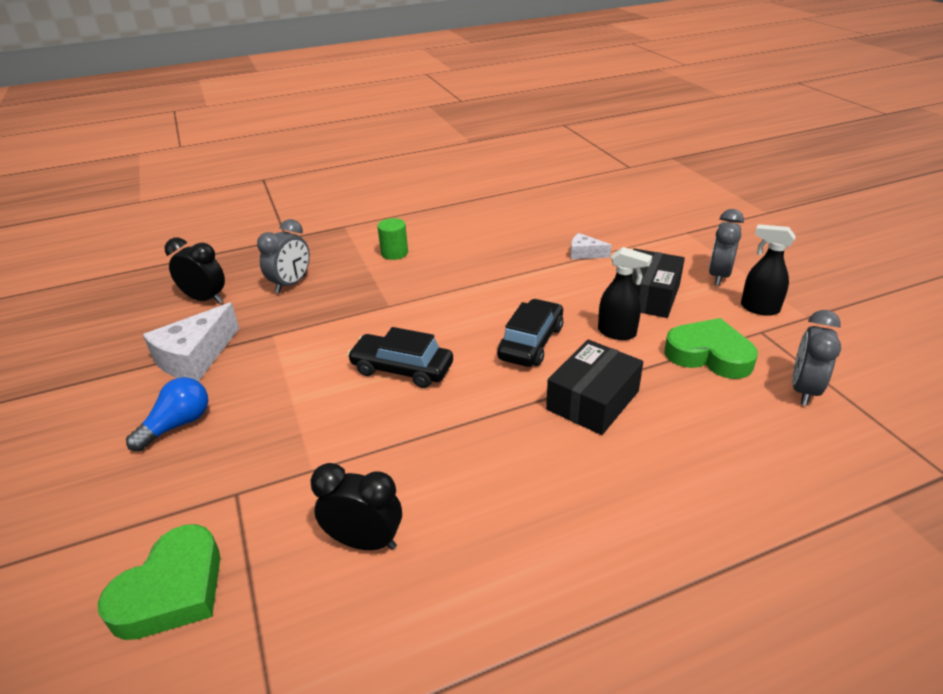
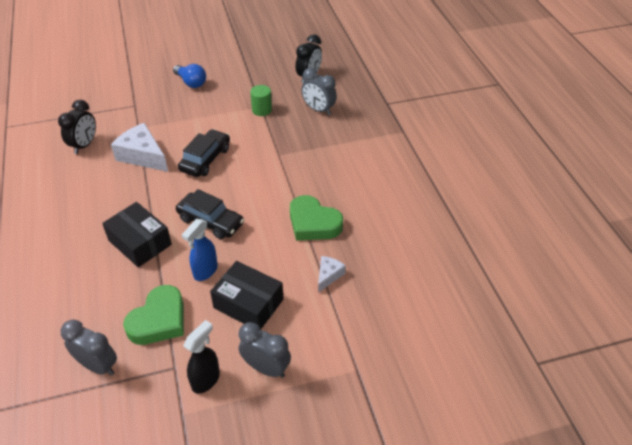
camera: 95 degrees right, 10 degrees up
(172, 590) = (90, 94): green heart -> green heart (313, 223)
(195, 357) = (247, 81): white cheese -> white cheese (142, 156)
(394, 253) = (352, 158): green cylinder -> green cylinder (262, 110)
(617, 333) = (205, 271): black spray bottle -> blue spray bottle

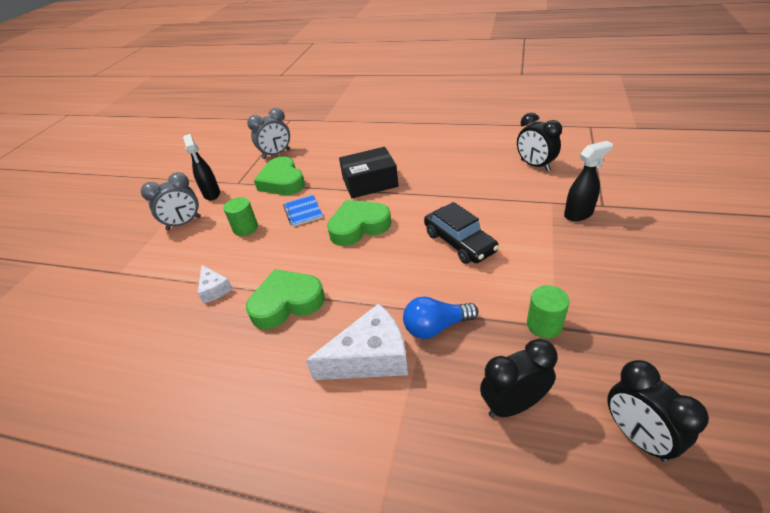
camera: 125 degrees right, 5 degrees down
(142, 156) = (494, 199): white cheese -> white cheese (370, 357)
(149, 113) = (578, 214): none -> black spray bottle
(191, 82) = (650, 264): blue light bulb -> blue light bulb (436, 327)
(205, 271) = (303, 211): blue spray bottle -> blue notebook
(210, 221) = (358, 226): black car -> green heart
(248, 303) = (245, 228): black box -> green cylinder
(318, 110) = (513, 404): grey clock -> black clock

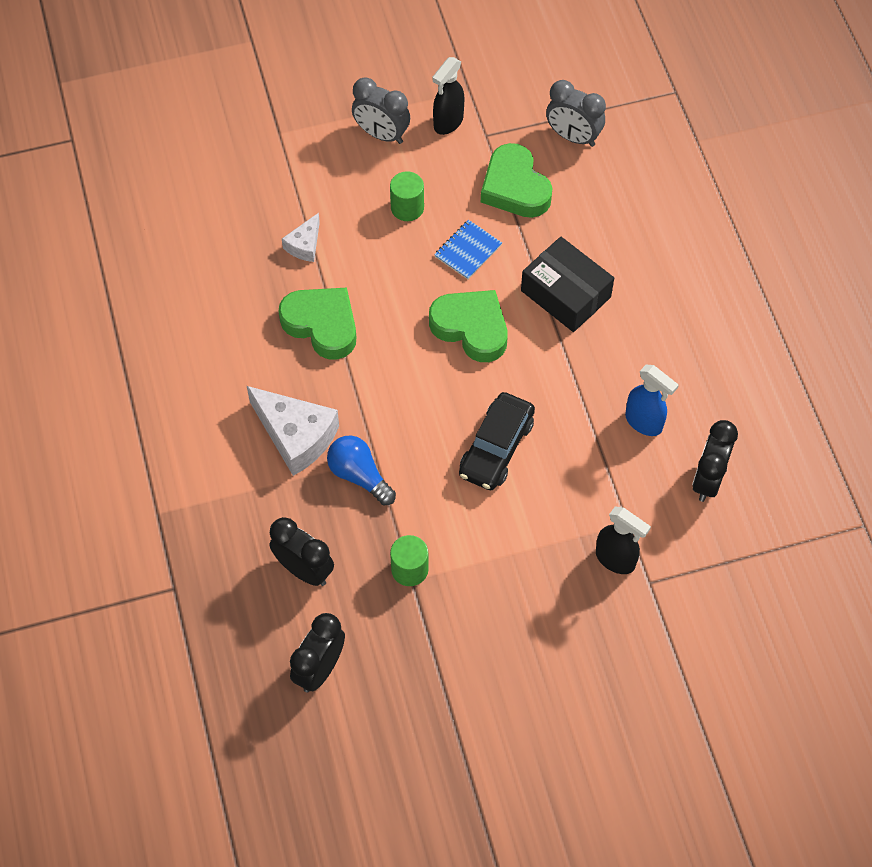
camera: 55 degrees right, 20 degrees up
(282, 181) = (515, 187): green heart -> green heart turned 60 degrees counterclockwise
(480, 177) = (644, 422): none -> blue spray bottle

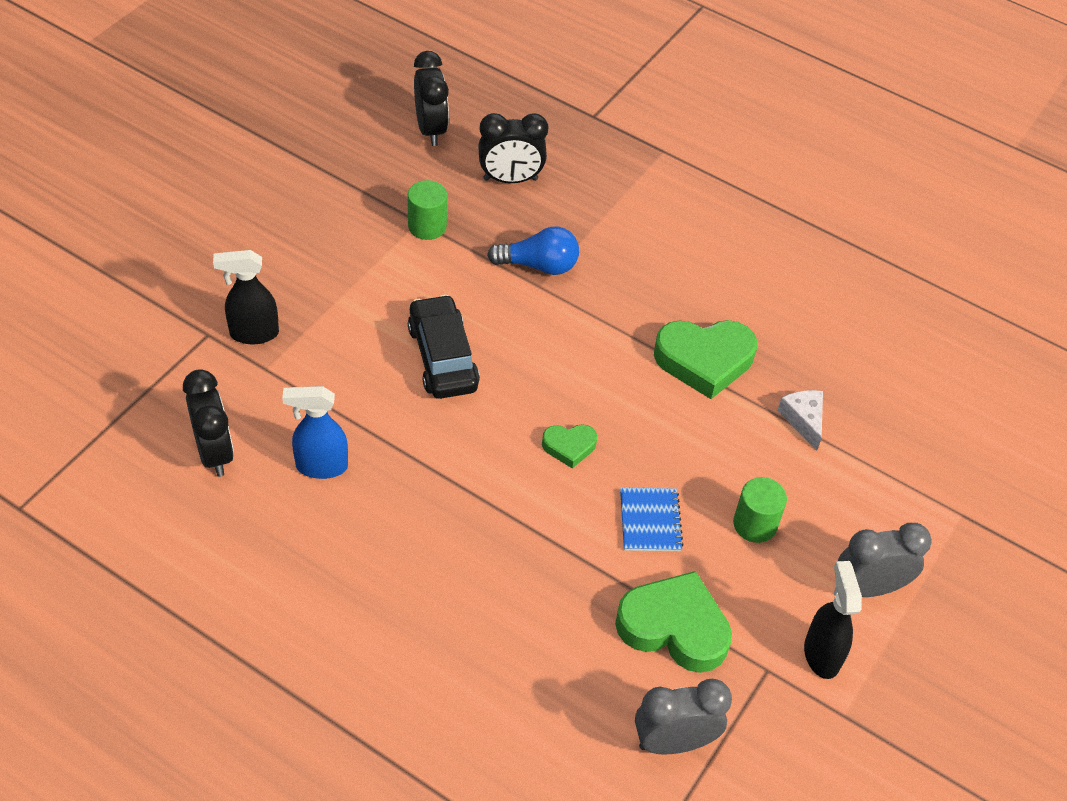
camera: 135 degrees right, 10 degrees down
(296, 436) = (623, 262): white cheese -> none
(471, 328) = (569, 446): green heart -> green heart, size x0.52
(565, 294) = (510, 543): black box -> none

